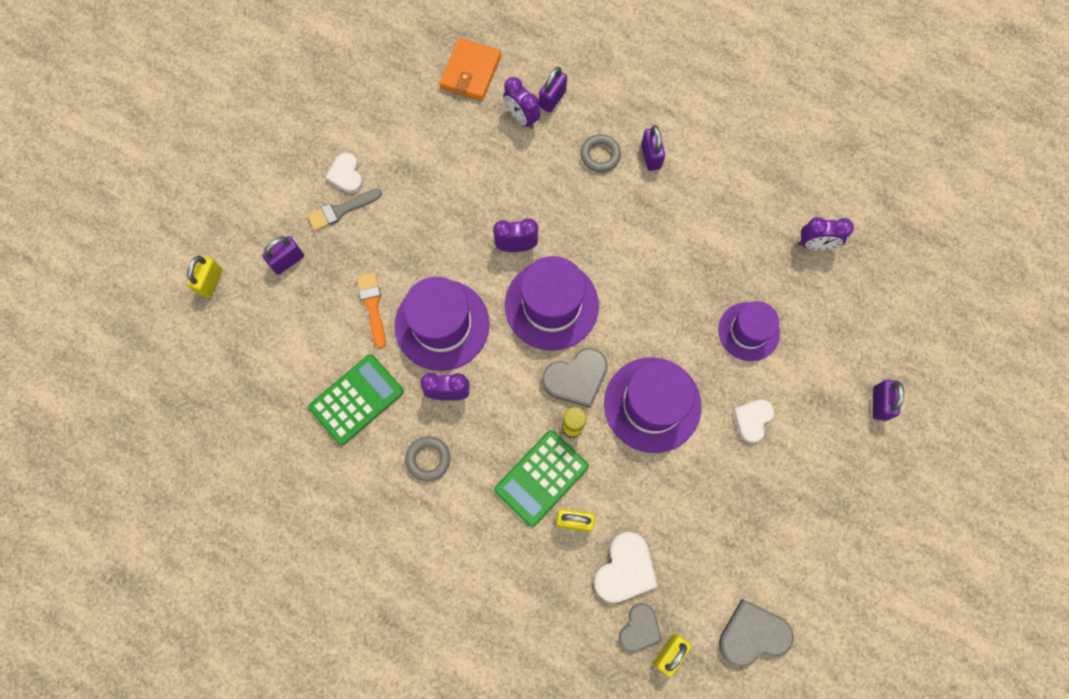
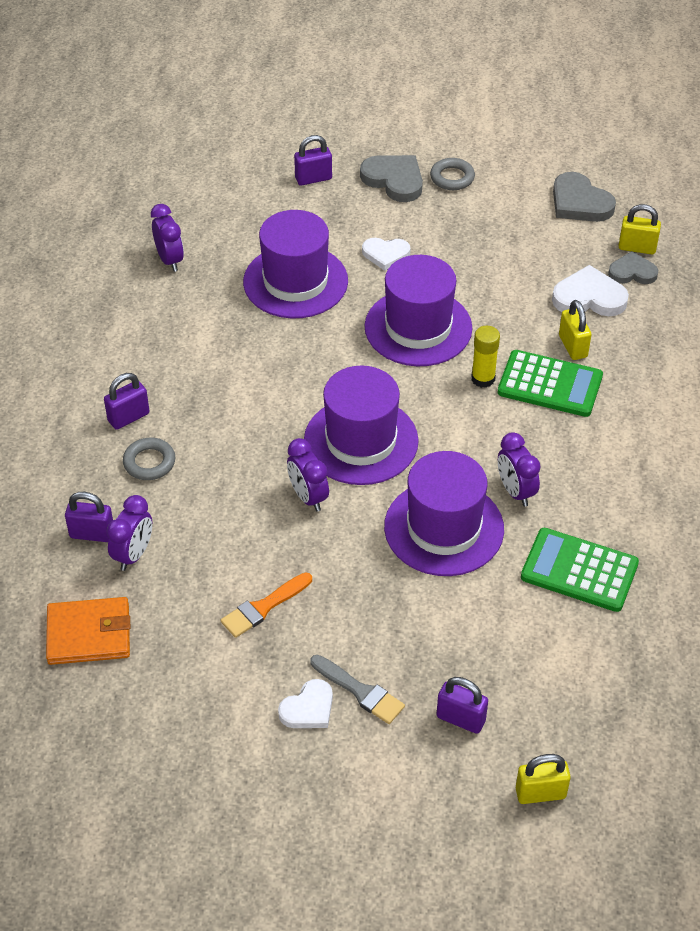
camera: 115 degrees left, 25 degrees down
(372, 305) = (462, 603): orange brush -> orange brush (263, 607)
(428, 459) = (596, 481): grey ring -> grey ring (452, 177)
(576, 378) = (429, 393): grey heart -> grey heart (394, 180)
(748, 331) = (295, 281): purple hat -> purple hat, size x1.55

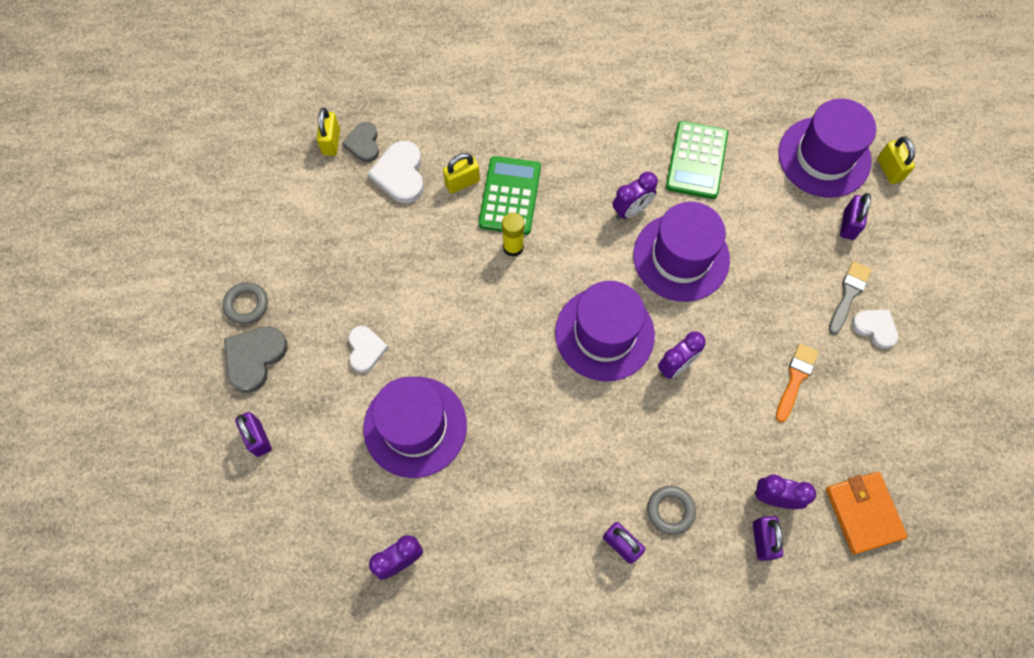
camera: 100 degrees left, 20 degrees up
(263, 607) = (795, 379): orange brush -> orange brush turned 105 degrees counterclockwise
(418, 327) = (460, 307): purple hat -> purple hat (824, 157)
(579, 203) = (274, 191): grey heart -> none

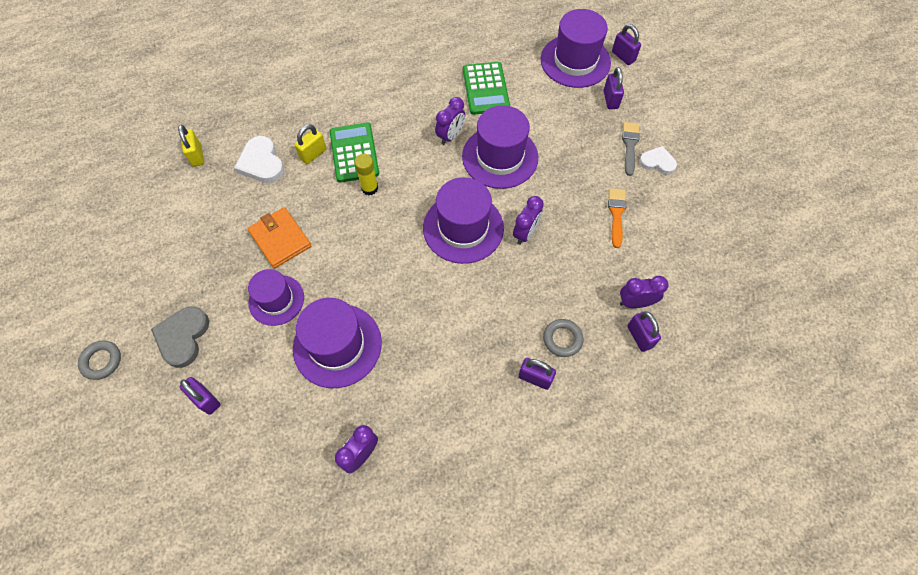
camera: 20 degrees left, 5 degrees down
(246, 304) = (163, 298): grey ring -> grey ring (101, 361)
(364, 144) = (224, 149): grey heart -> none
(366, 349) = (276, 300): white heart -> purple hat
(863, 513) = (703, 291): orange wallet -> orange wallet (280, 239)
(889, 169) = (623, 56): yellow padlock -> purple padlock

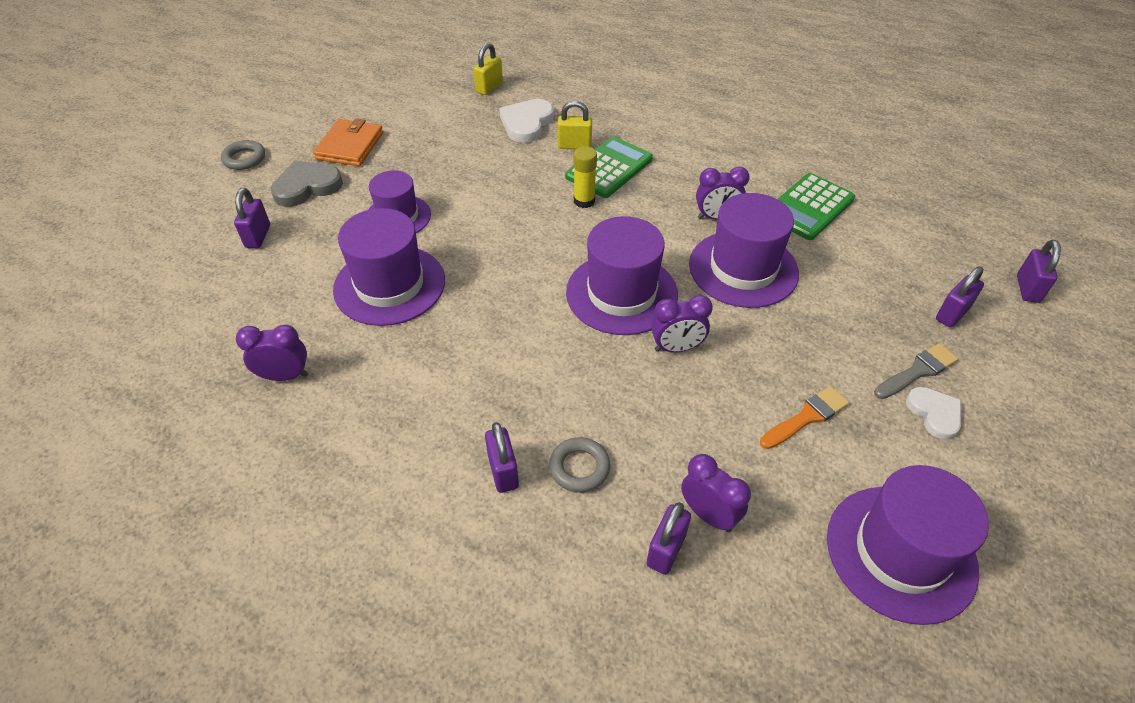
camera: 50 degrees right, 15 degrees down
(280, 239) = (463, 181): orange wallet -> orange wallet (350, 146)
(575, 61) = (953, 252): purple hat -> purple hat (900, 552)

